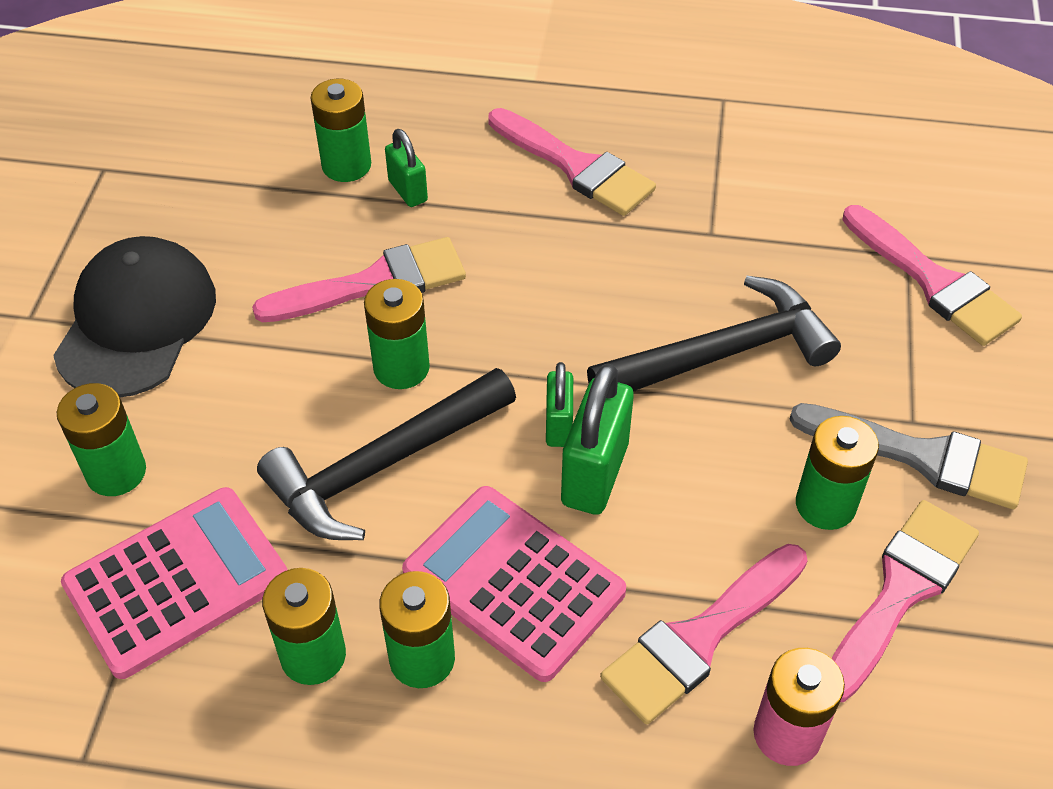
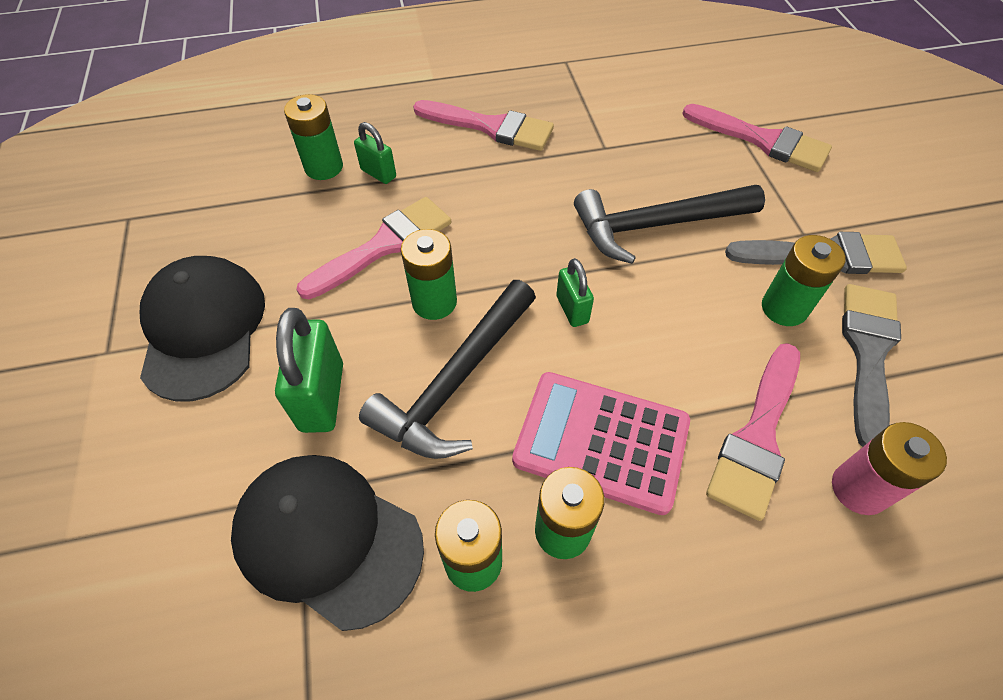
camera: 20 degrees left, 5 degrees up
(116, 472) = (235, 460): green battery -> none
(177, 582) = (328, 538): pink calculator -> black cap
(595, 474) = (616, 337): green padlock -> green padlock (322, 397)
(721, 354) = (656, 225): black hammer -> black hammer turned 150 degrees counterclockwise
(900, 591) = (868, 353): pink brush -> grey brush

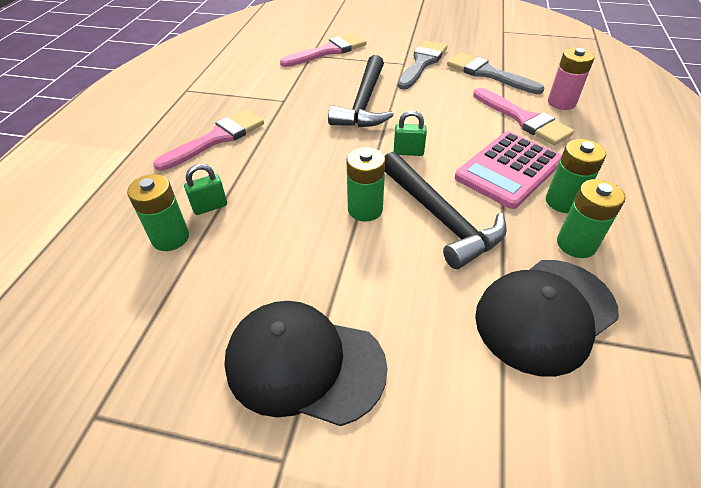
camera: 65 degrees left, 10 degrees down
(322, 397) = (420, 292): green padlock -> none
(384, 245) = (292, 222): pink brush -> none
(784, 308) = (449, 85): green battery -> none

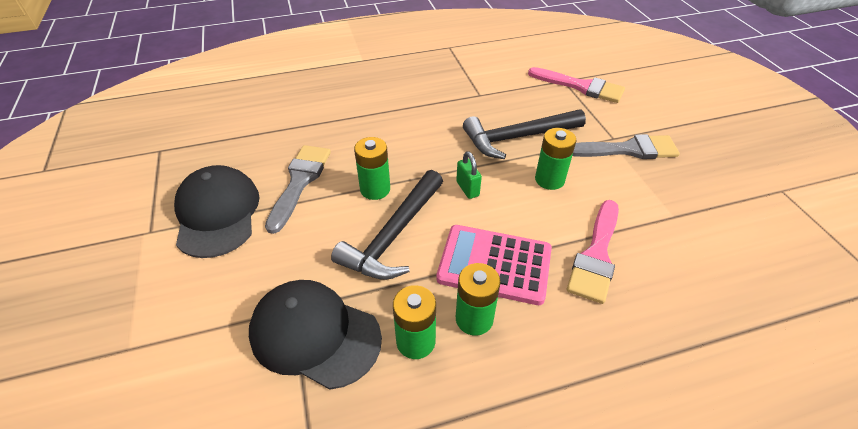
camera: 60 degrees right, 0 degrees up
(170, 238) = (293, 114): green battery -> green battery (549, 179)
(210, 207) = (330, 116): green padlock -> none
(217, 138) = (403, 86): pink brush -> none
(488, 74) = (661, 203): grey brush -> grey brush (300, 182)
(561, 103) = (664, 281): pink battery -> none

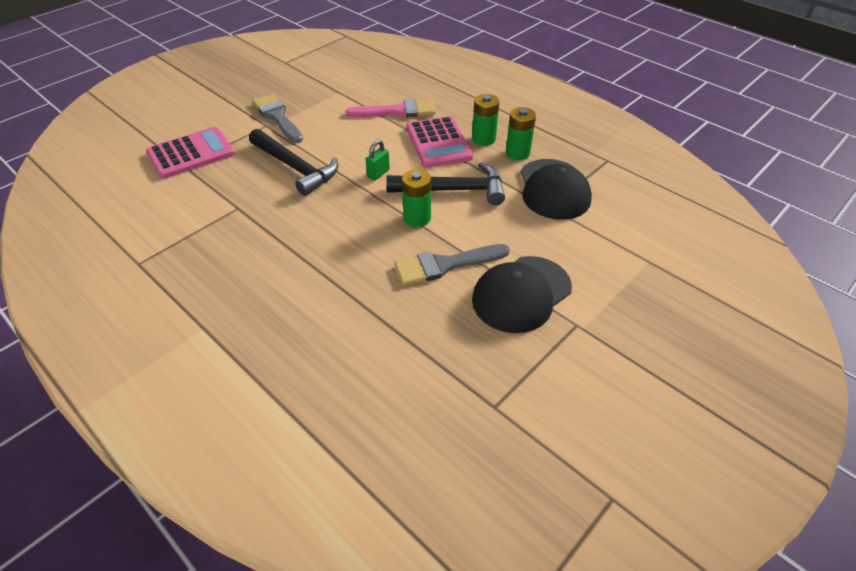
camera: 120 degrees left, 0 degrees up
(549, 179) = (339, 141): green battery -> none
(581, 86) = (191, 154): pink brush -> pink calculator

